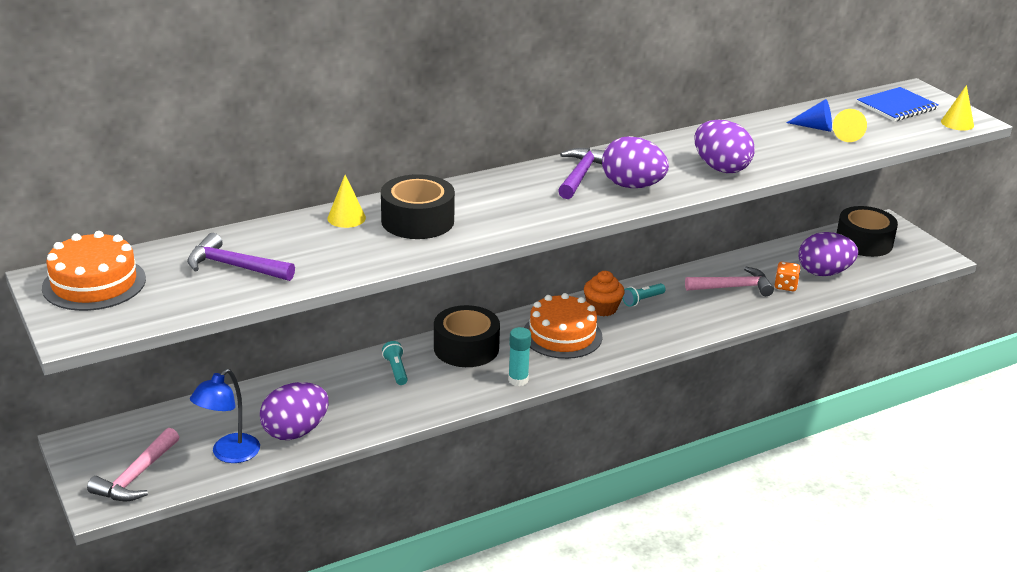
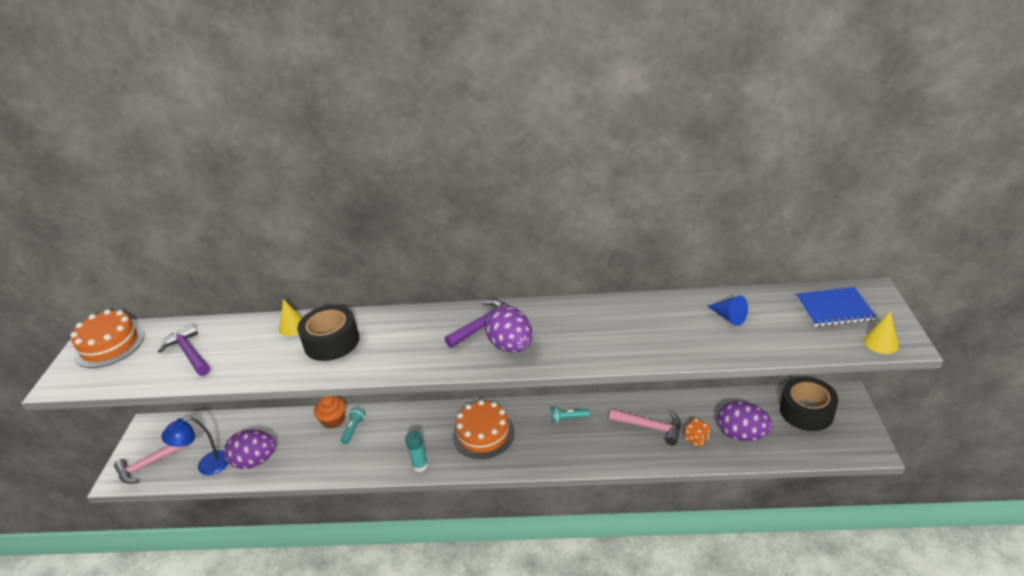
camera: 35 degrees right, 5 degrees up
(466, 348) = (411, 424): black tape -> none
(602, 308) = (532, 417): orange cupcake -> orange cupcake (333, 420)
(720, 168) = (600, 344): purple egg -> none
(848, 135) = (752, 333): yellow cone -> none

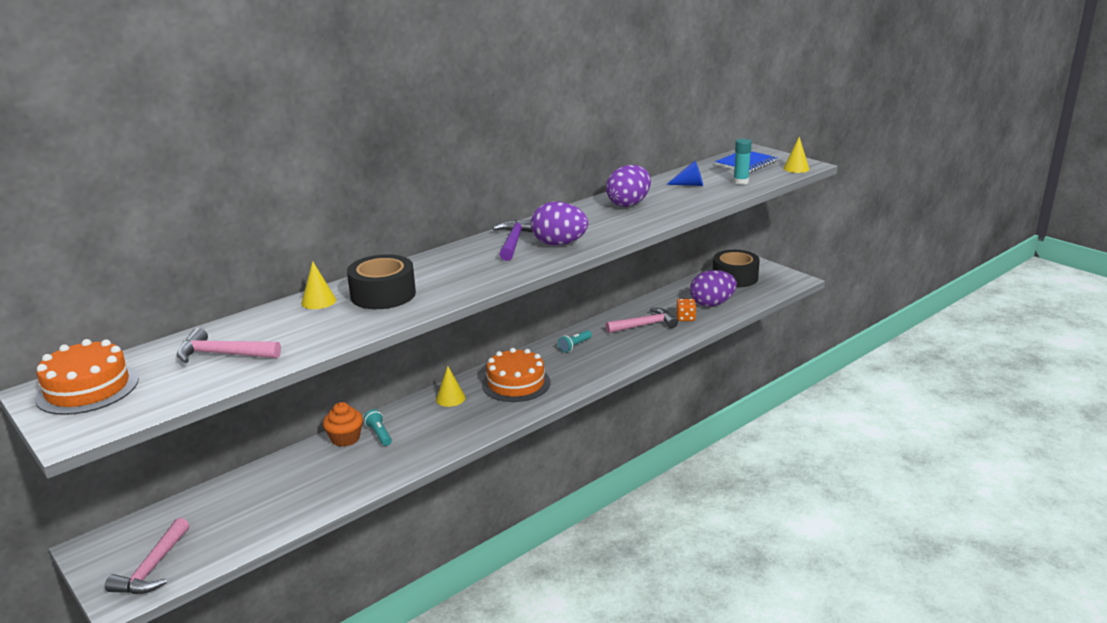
camera: 45 degrees left, 10 degrees down
(189, 353) = (222, 354): purple hammer -> pink hammer
(207, 466) = (239, 532): blue lamp -> none
(255, 461) = (298, 501): purple egg -> purple egg (628, 204)
(420, 465) = (488, 425): turquoise glue stick -> turquoise glue stick (741, 182)
(428, 422) = (450, 398): none -> yellow cone

